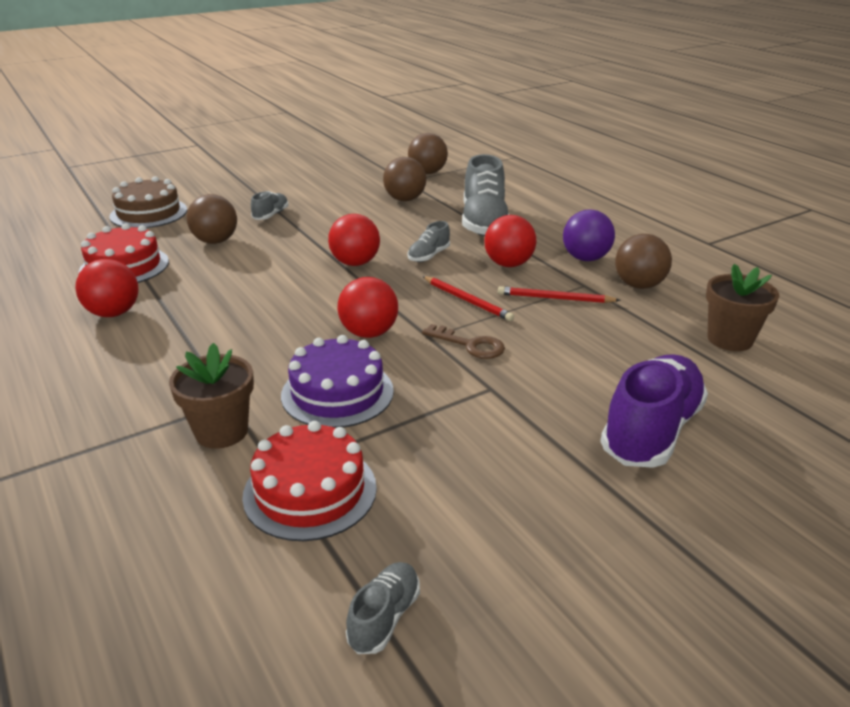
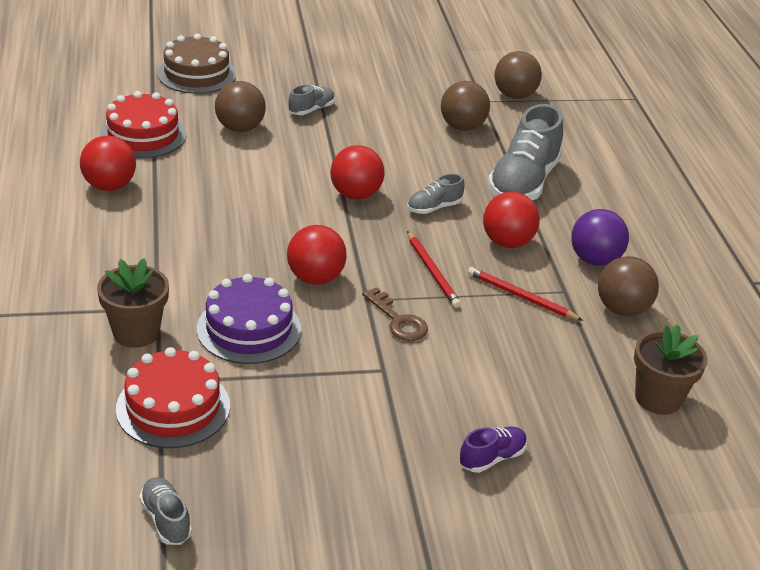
camera: 20 degrees right, 5 degrees up
(384, 617) = (166, 519): grey shoe -> grey shoe turned 75 degrees counterclockwise
(651, 431) = (492, 458): purple shoe -> purple shoe, size x0.48

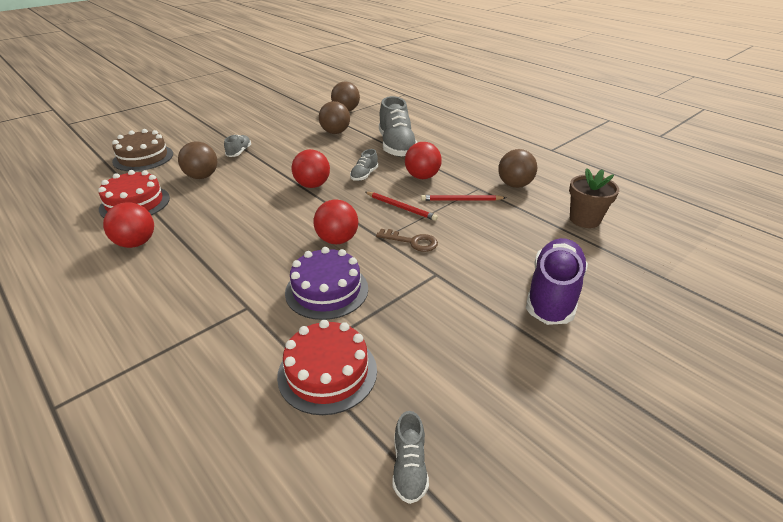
camera: 30 degrees left, 0 degrees up
(136, 332) = (247, 332): brown flower pot -> none
(166, 519) = (409, 467): grey shoe -> grey shoe turned 120 degrees counterclockwise
(492, 458) = (553, 294): purple shoe -> purple shoe, size x2.07
(594, 260) = (473, 168): purple ball -> none

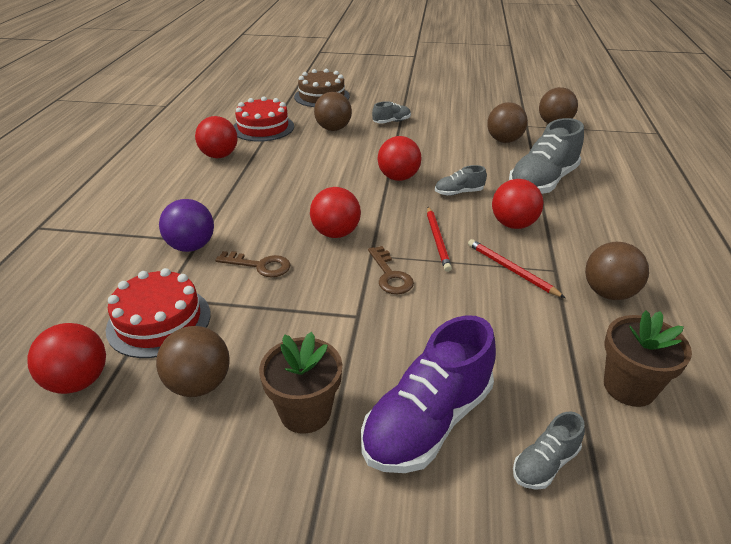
camera: 50 degrees right, 0 degrees up
(250, 314) = (191, 246): none -> purple ball
(327, 290) = (260, 265): purple cake -> brown key
(349, 453) = (78, 381): none -> red ball
(409, 467) = (84, 426): grey shoe -> grey shoe (545, 464)
(427, 378) = (199, 384): none -> brown ball
(502, 338) = (305, 412): none -> brown flower pot
(553, 294) = (428, 421): purple shoe -> purple shoe turned 150 degrees clockwise

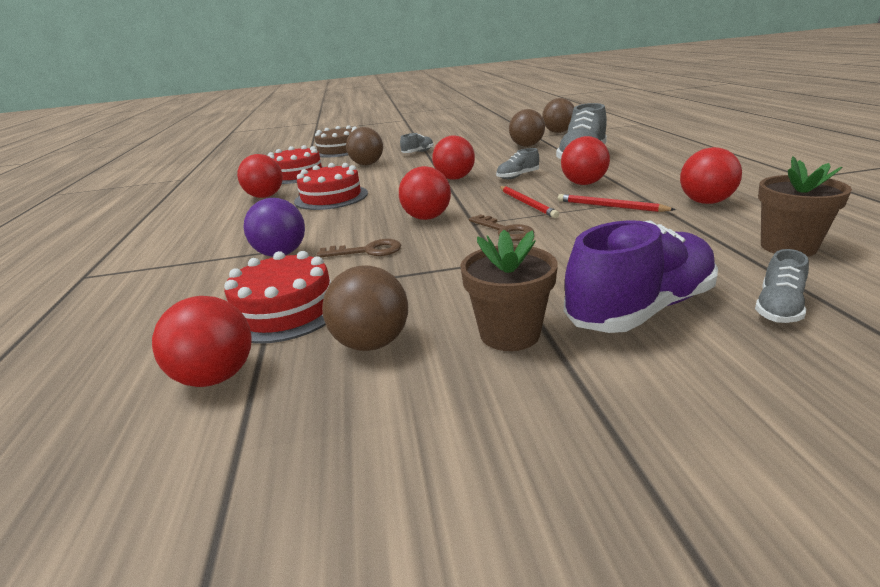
camera: 15 degrees left, 10 degrees down
(273, 174) = (331, 197): none -> red cake
(428, 421) = (640, 309): purple shoe -> purple shoe turned 150 degrees counterclockwise
(608, 293) = (705, 202): brown ball -> red ball

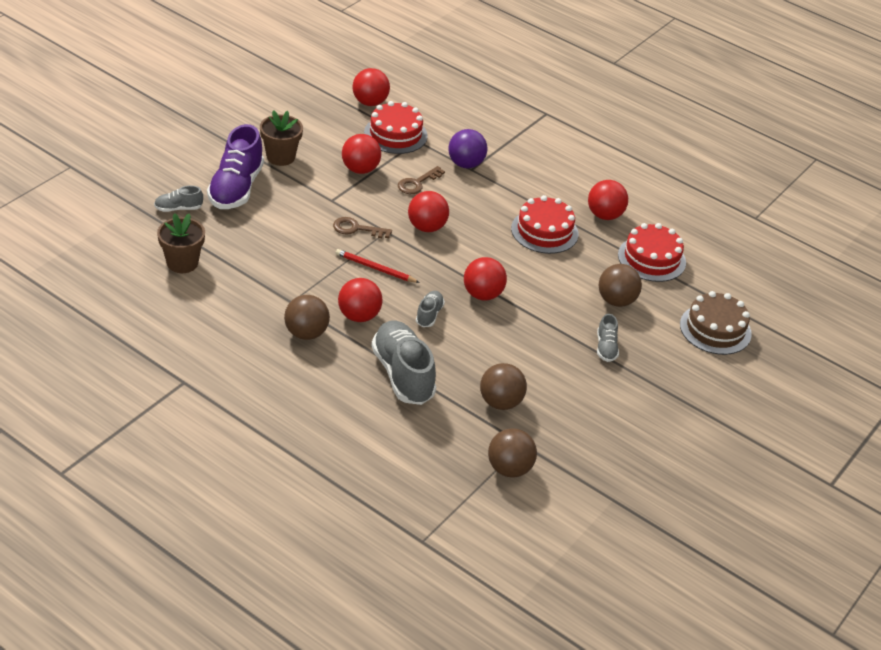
camera: 130 degrees right, 15 degrees up
(371, 343) = (331, 134): brown ball -> brown ball (306, 333)
(610, 206) = (311, 282): red pencil -> none
(705, 202) = (248, 309): red ball -> red ball (360, 169)
(778, 308) = (178, 208): grey shoe -> grey shoe turned 90 degrees counterclockwise

